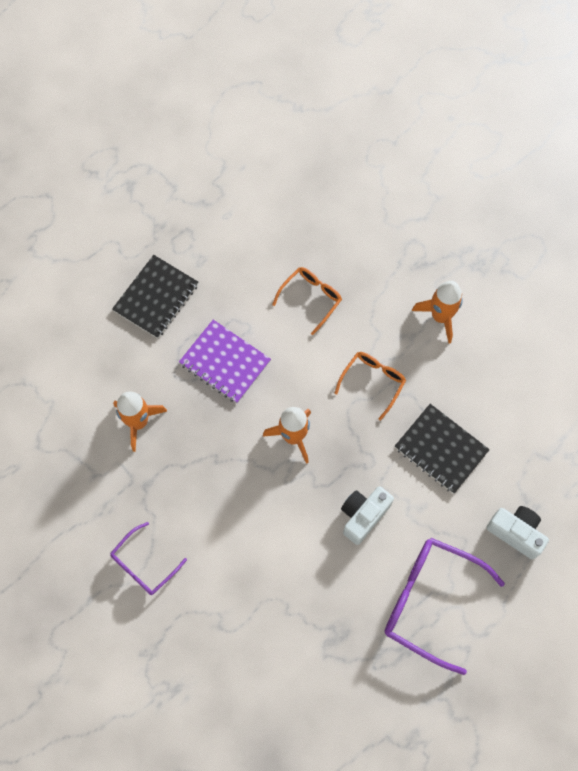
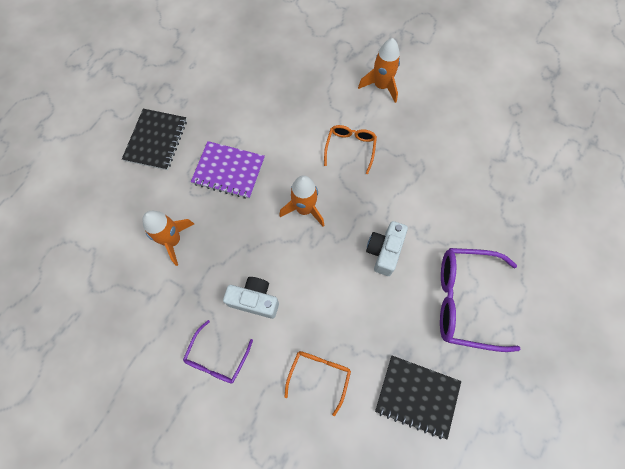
camera: 20 degrees left, 0 degrees up
(311, 298) = (279, 103): orange glasses -> orange glasses (319, 375)
(441, 449) = (422, 180): black notebook -> black notebook (417, 396)
(516, 533) = (506, 223): white camera -> white camera (255, 300)

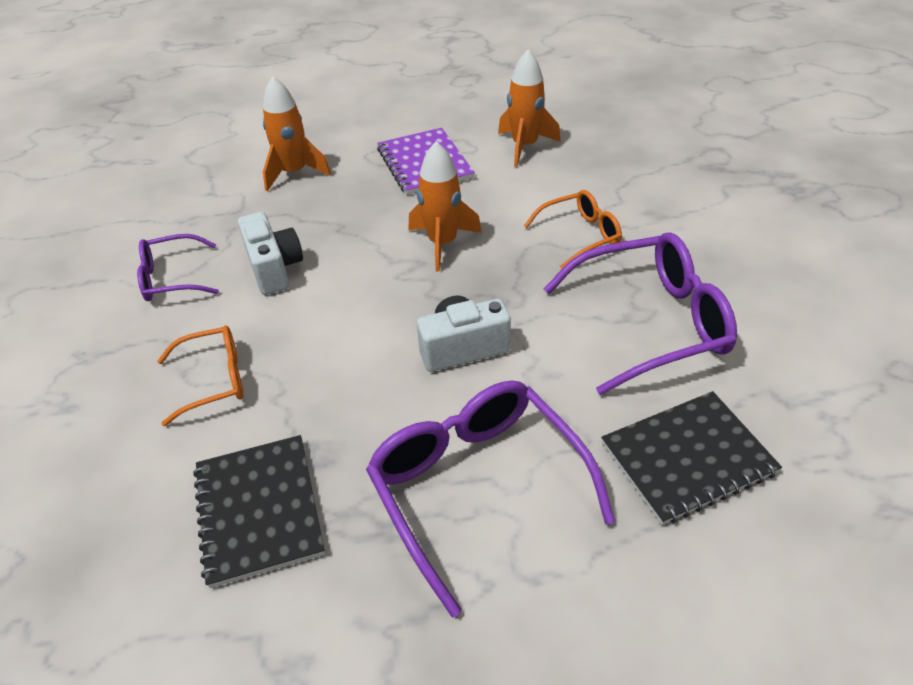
camera: 55 degrees right, 25 degrees down
(156, 140) = (403, 103): black notebook -> black notebook (687, 458)
(381, 86) = (712, 213): orange rocket -> orange rocket (525, 146)
(427, 167) = (651, 322): none -> purple glasses

